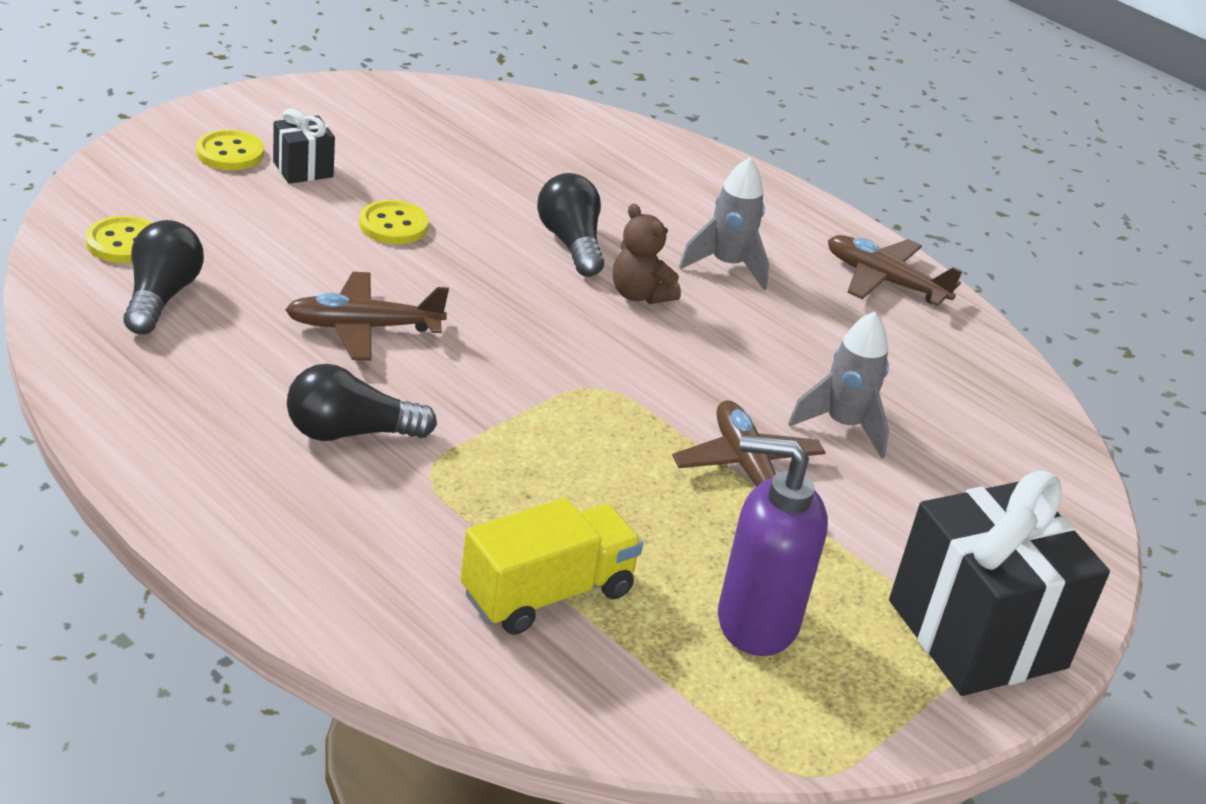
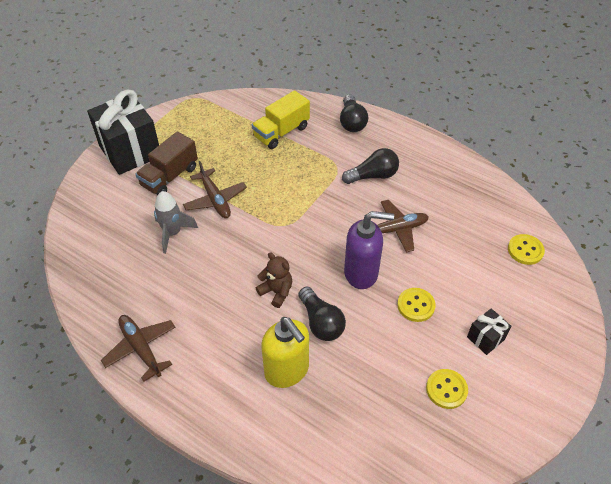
camera: 175 degrees right, 15 degrees up
(161, 297) = (485, 222): black light bulb -> black light bulb (352, 122)
(230, 153) = (530, 339): yellow button -> yellow button (446, 389)
(644, 209) = (287, 371): none -> yellow soap dispenser
(727, 265) = (232, 332): grey rocket -> none
(756, 622) = (209, 138): purple soap dispenser -> purple soap dispenser (361, 273)
(861, 543) = (169, 176): none -> brown truck
(884, 281) = (141, 348): brown plane -> brown plane turned 150 degrees counterclockwise

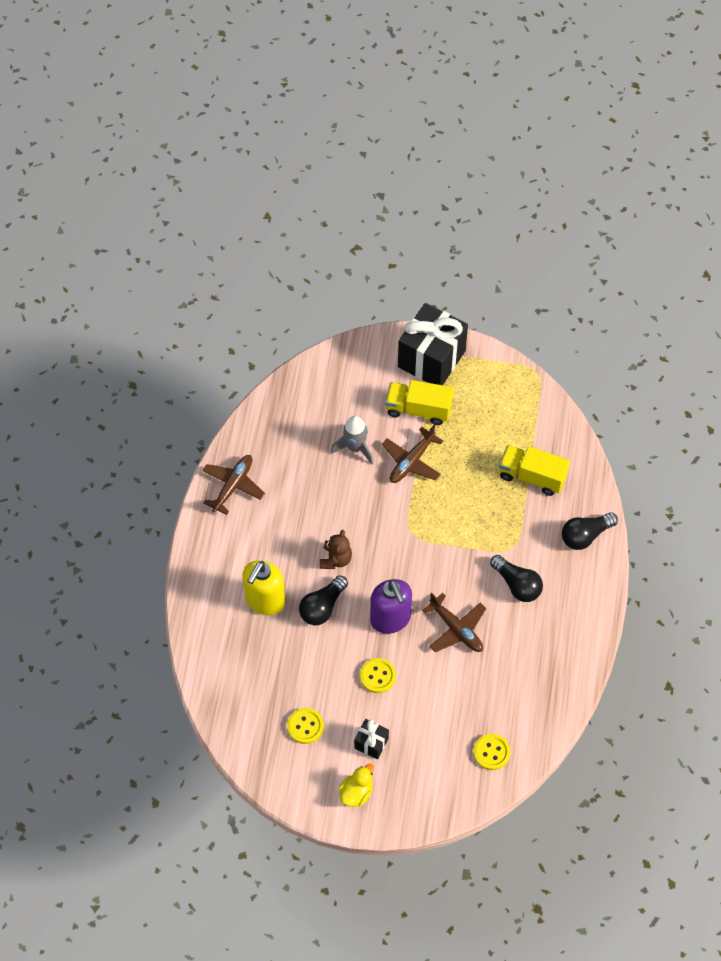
camera: 65 degrees right, 10 degrees up
(169, 176) = (418, 409): brown truck -> yellow truck
(536, 372) = (356, 792): none -> yellow duck

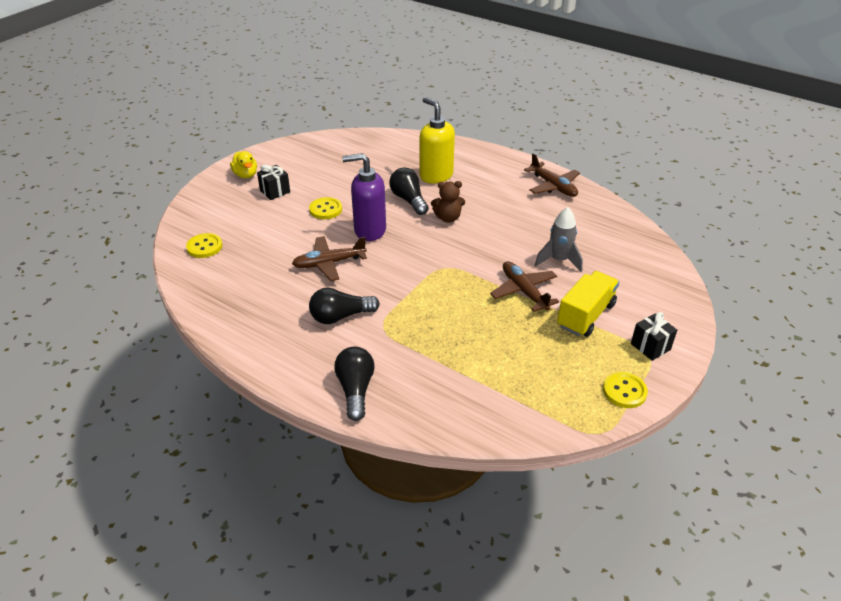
camera: 115 degrees right, 20 degrees down
(305, 726) = (317, 167): yellow button -> yellow button (624, 391)
(336, 559) = (448, 218): brown teddy bear -> brown teddy bear turned 45 degrees counterclockwise
(431, 359) = (650, 346): black gift -> black gift, size x0.46
(532, 476) = (456, 373): yellow truck -> none

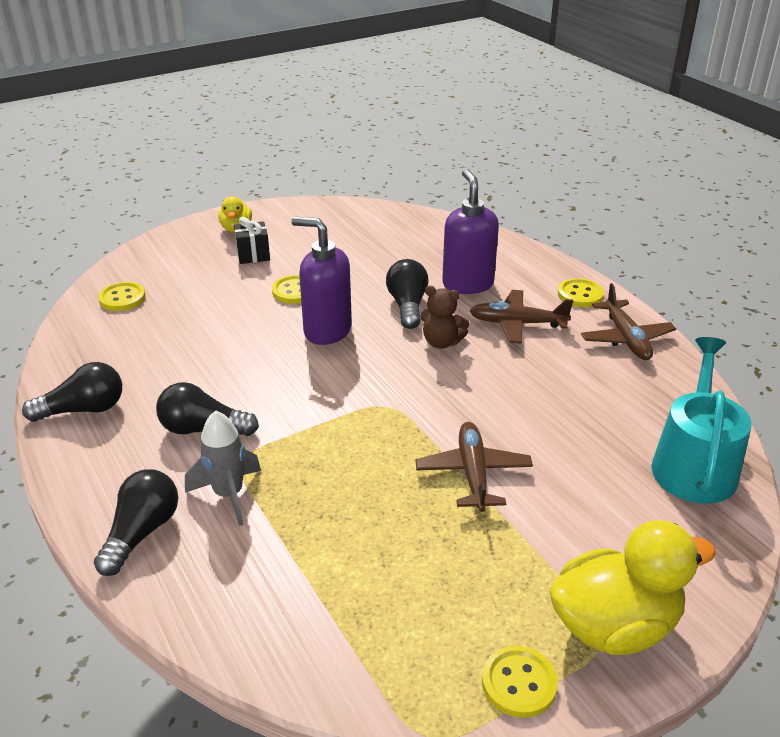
camera: 25 degrees right, 5 degrees down
(247, 329) = (83, 410): none -> black light bulb
(329, 263) = (244, 358): brown plane -> brown plane (517, 324)
(436, 175) = (467, 284): yellow soap dispenser -> purple soap dispenser
(508, 165) = (580, 295): none -> yellow button
(559, 260) = (559, 445): grey rocket -> grey rocket (229, 495)
(586, 315) = (541, 539): yellow truck -> none
(635, 249) = (694, 464): none -> turquoise watering can
(650, 346) = (614, 625): black gift -> yellow duck

